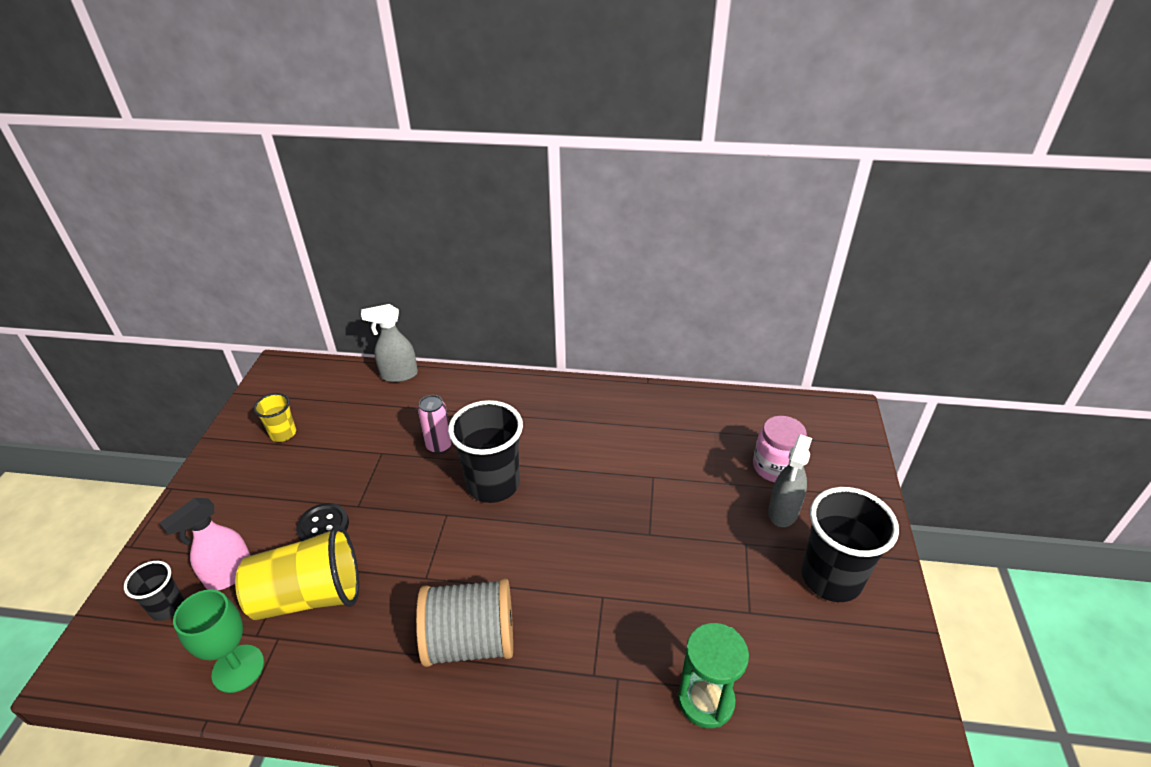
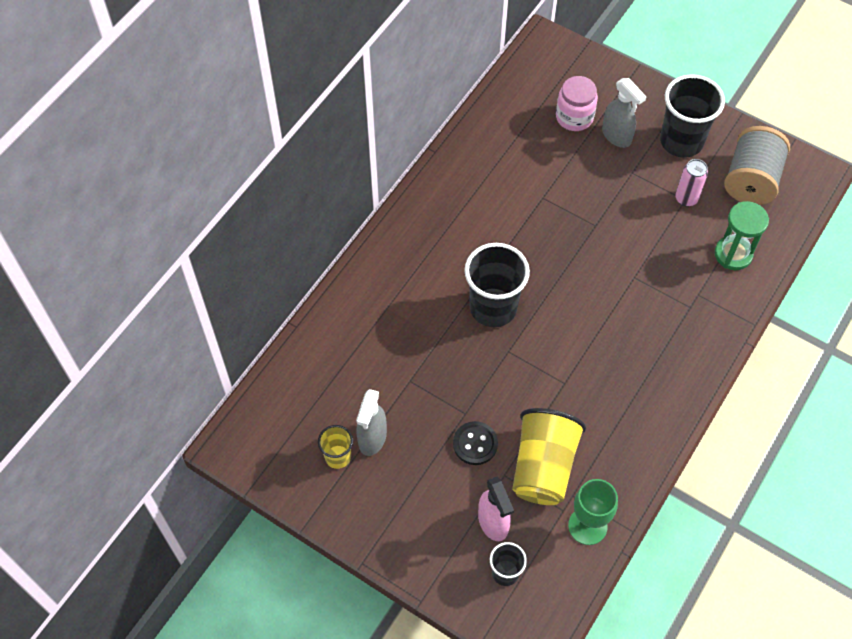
camera: 65 degrees left, 20 degrees up
(399, 375) = (307, 340): grey spray bottle -> grey spray bottle (372, 438)
(439, 446) = (426, 333): pink can -> pink can (686, 198)
(470, 641) = (632, 370): grey spool -> grey spool (751, 180)

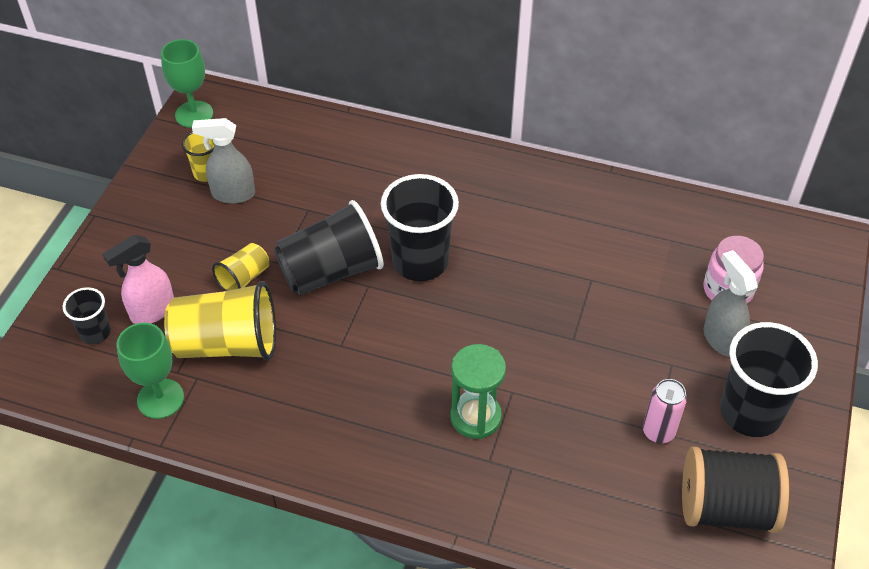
camera: 75 degrees right, 10 degrees down
(253, 458) = (194, 114): none -> green goblet
(475, 444) = (244, 278): black button -> yellow cup
(486, 375) = (331, 272): none -> black cup
(616, 136) = (721, 339): grey spray bottle -> grey spray bottle turned 120 degrees clockwise
(733, 254) = (591, 501): green hourglass -> green hourglass (475, 417)
(751, 180) = (726, 507): grey spool -> black spool

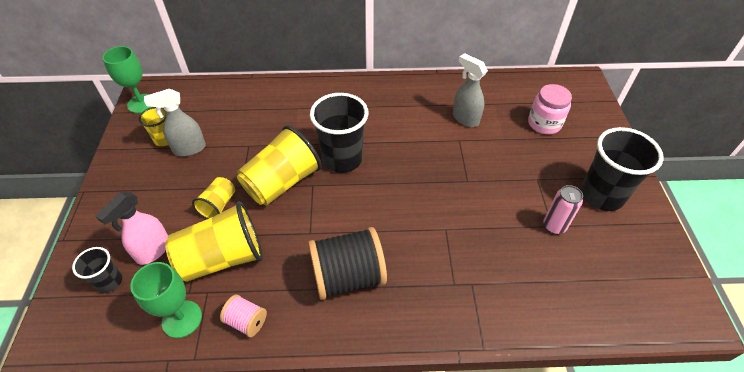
camera: 20 degrees left, 0 degrees up
(229, 424) = (246, 321): none -> pink spool
(331, 272) = (282, 183): black cup -> yellow cup
(475, 417) = (429, 255): green hourglass -> none
(721, 339) = (557, 154): grey spray bottle -> grey spray bottle (465, 118)
(726, 507) = (625, 264): black spool -> black spool (348, 276)

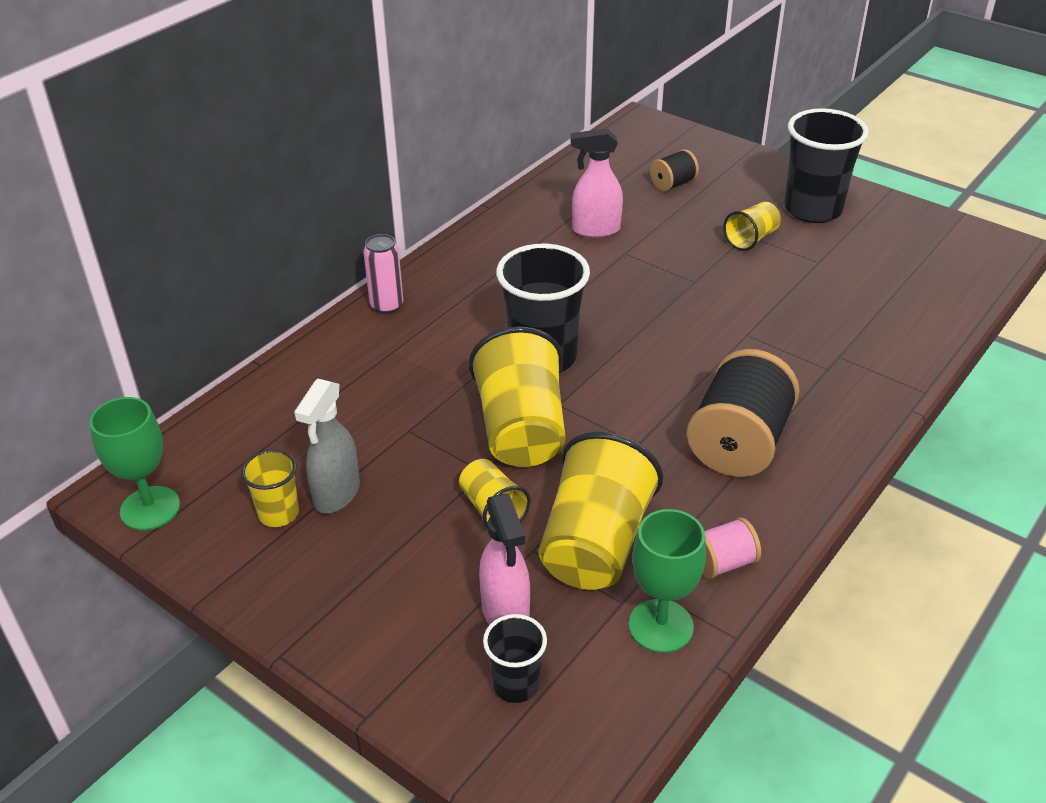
camera: 50 degrees left, 10 degrees down
(465, 118) = (595, 230): grey spray bottle -> pink spray bottle
(536, 183) = (751, 239): none -> yellow cup
(544, 123) = (673, 184): pink jar -> black spool
(554, 226) = (820, 261): pink can -> pink can (387, 306)

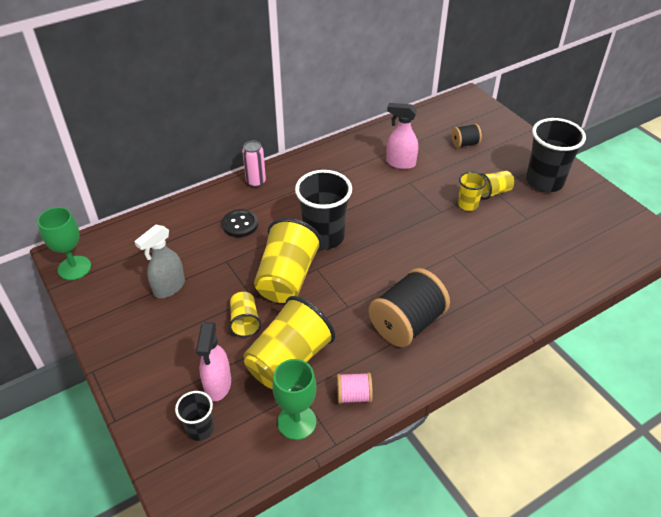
camera: 20 degrees right, 5 degrees up
(278, 514) = (134, 290): yellow cup -> yellow cup (467, 205)
(398, 372) = (240, 224): none -> black button

